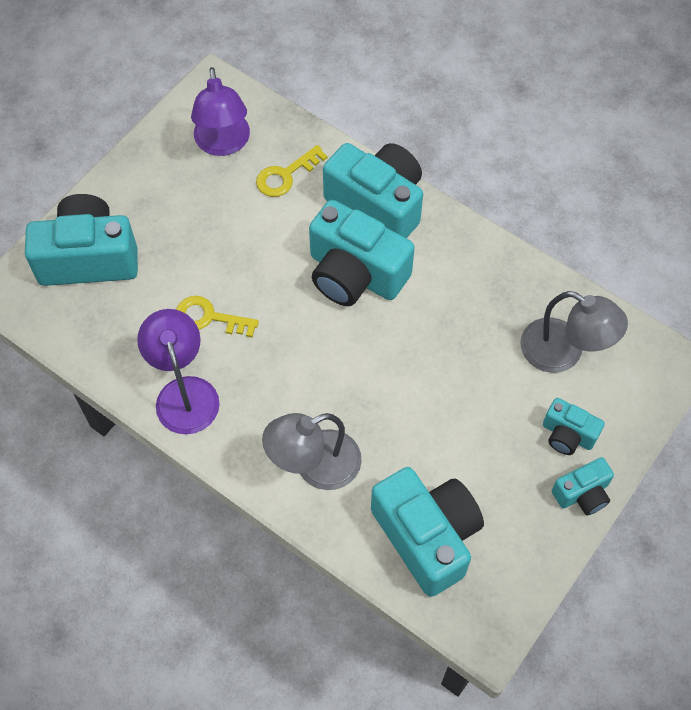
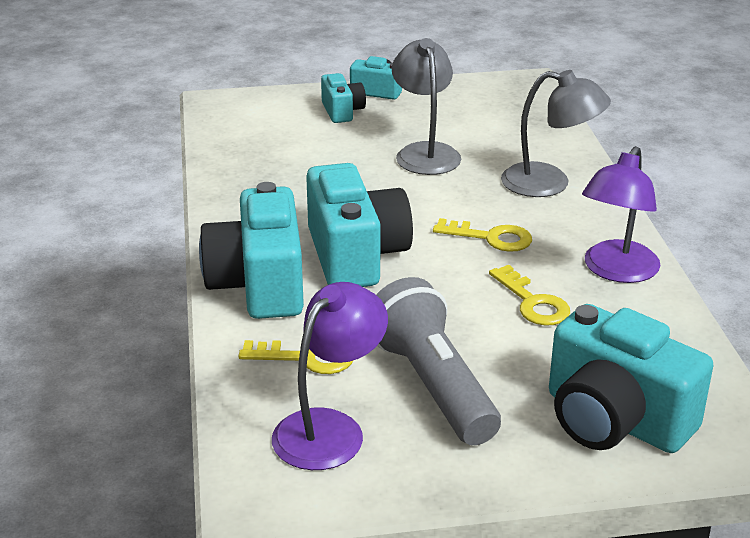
camera: 135 degrees left, 30 degrees down
(202, 208) = (433, 385): none -> grey flashlight
(293, 362) = (491, 238): none -> yellow key
(427, 536) = (510, 123): turquoise camera -> none
(563, 352) = (274, 139): grey lamp -> grey lamp (425, 152)

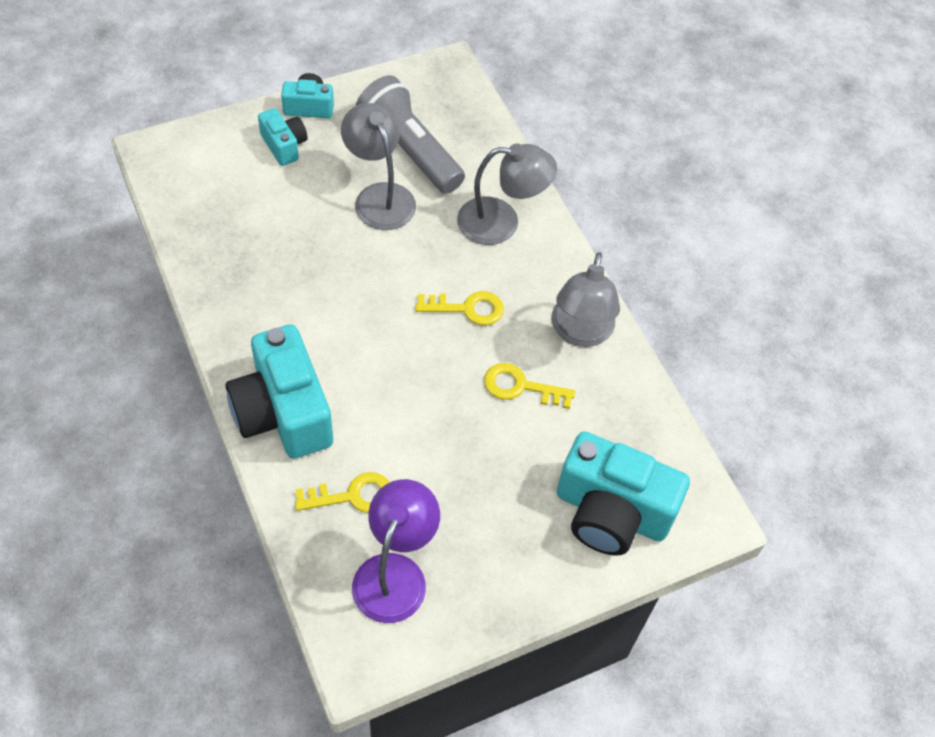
camera: 20 degrees left, 25 degrees up
(356, 255) = (356, 356): turquoise camera -> none
(433, 385) = (463, 505): grey flashlight -> grey flashlight (409, 150)
(533, 302) = (520, 387): yellow key -> yellow key turned 150 degrees clockwise
(616, 271) = (580, 332): purple lamp -> grey lamp

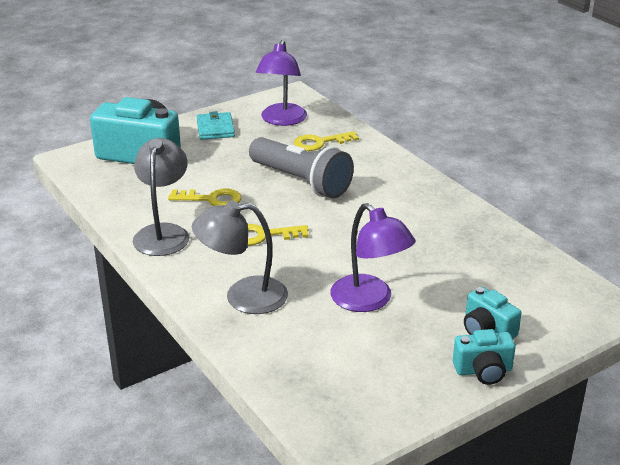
camera: 175 degrees right, 25 degrees down
(283, 412) = (385, 169): turquoise camera -> none
(379, 196) = (369, 301): grey lamp -> purple lamp
(409, 150) = (354, 345): grey flashlight -> grey flashlight (301, 182)
(501, 565) = (215, 128): none -> turquoise wallet

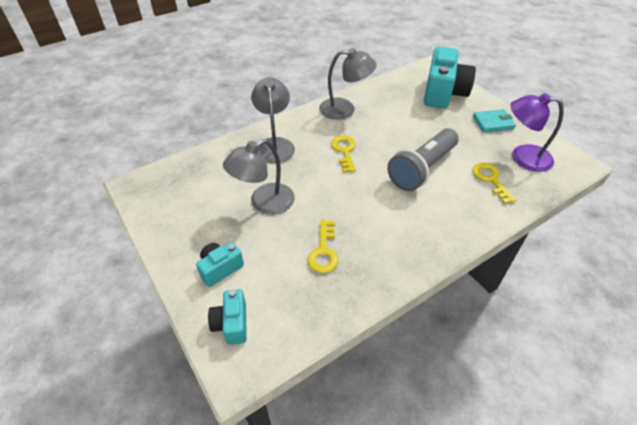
camera: 90 degrees right, 15 degrees up
(211, 199) = (388, 126): yellow key -> yellow key (323, 251)
(369, 301) = (264, 203): purple lamp -> grey lamp
(483, 371) = (175, 260): turquoise camera -> turquoise camera (231, 324)

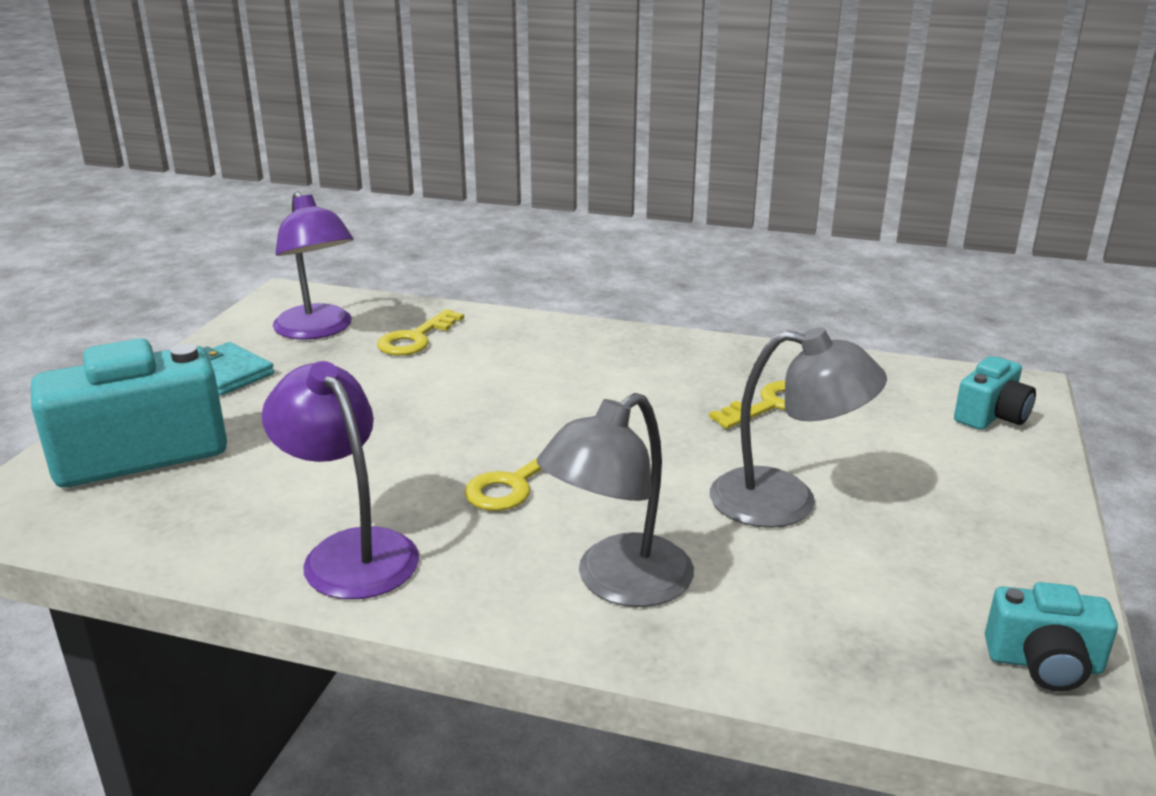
camera: 130 degrees left, 20 degrees down
(220, 268) = (960, 469): turquoise camera -> turquoise camera (1044, 663)
(345, 109) = (350, 551): grey lamp -> purple lamp
(422, 169) = (463, 394): grey flashlight -> none

